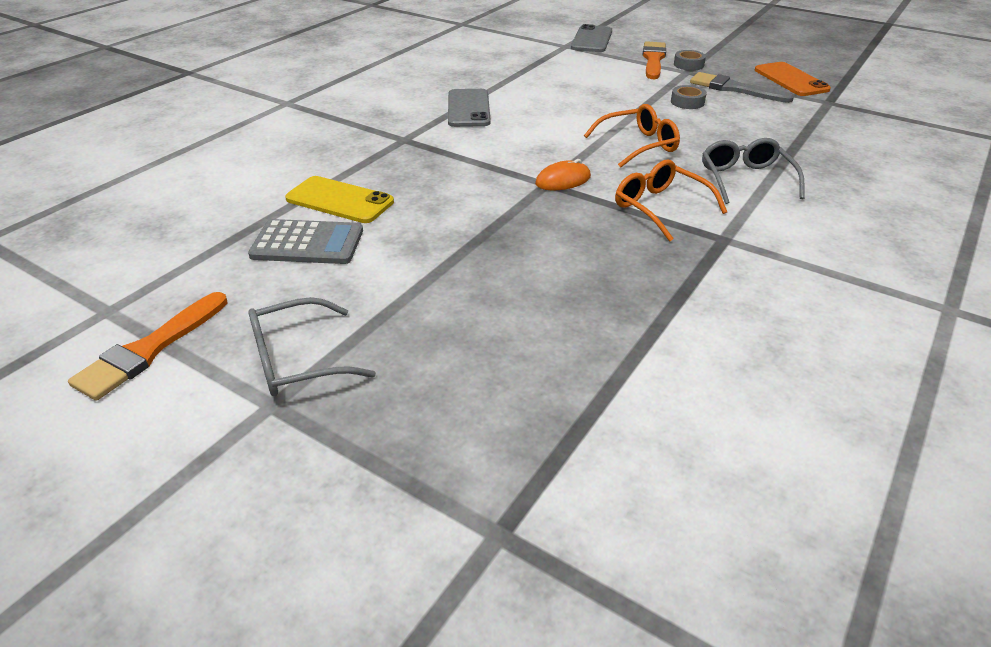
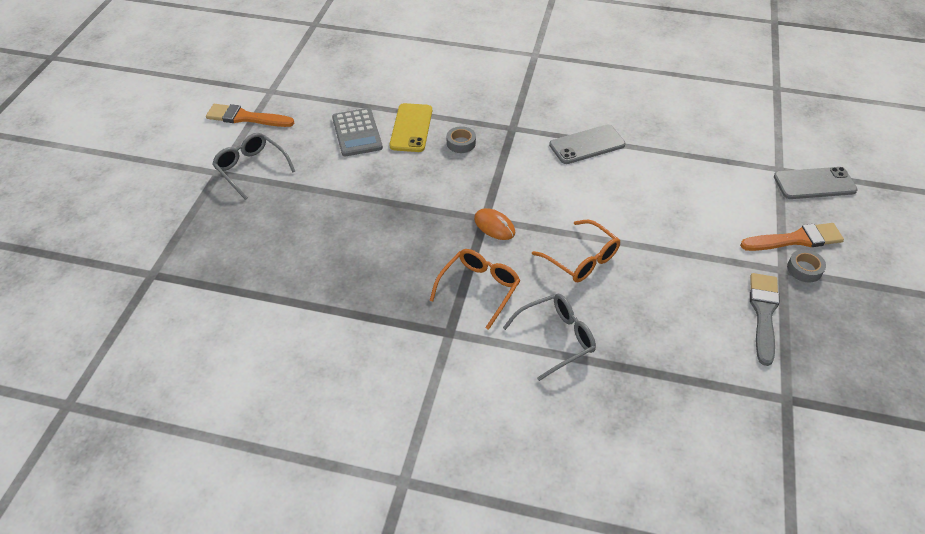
camera: 70 degrees right, 10 degrees up
(687, 102) = (700, 280): grey tape -> grey tape (461, 143)
(791, 80) = (830, 362): orange phone -> none

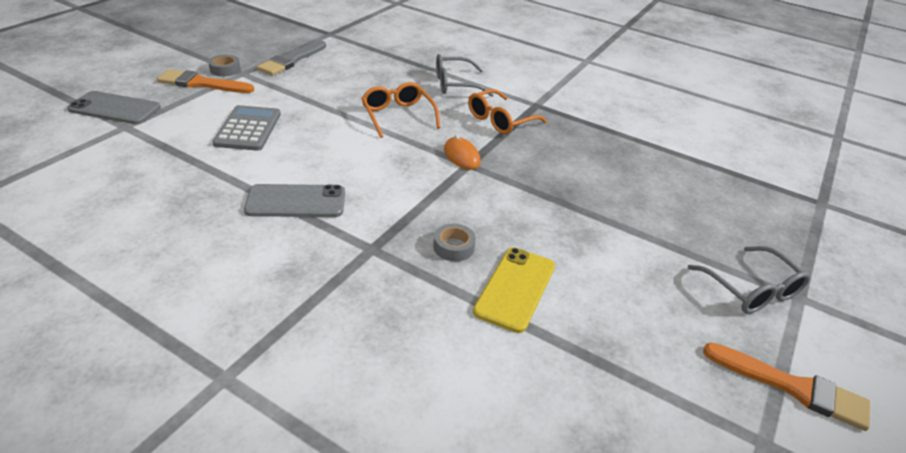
camera: 165 degrees left, 10 degrees down
(357, 133) = (599, 303): grey calculator -> grey calculator (248, 129)

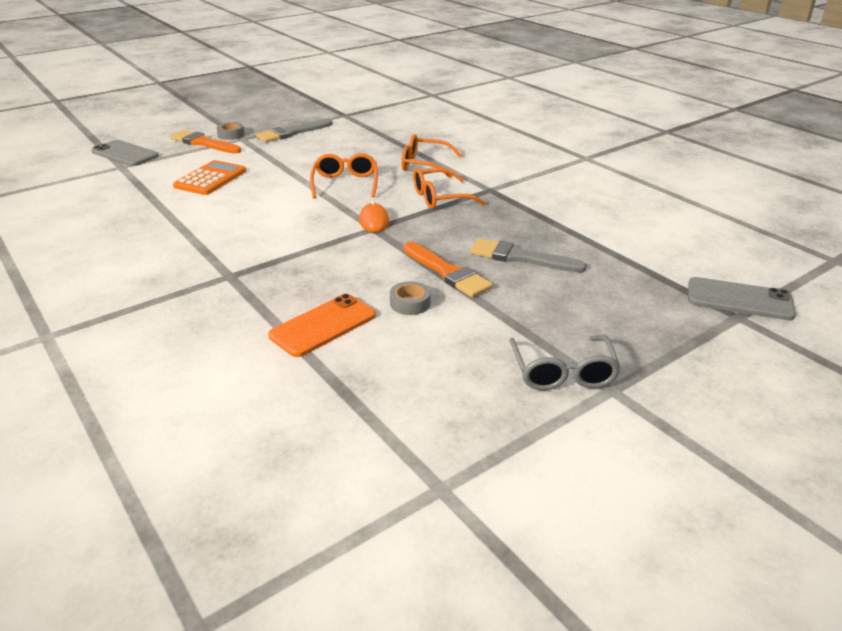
camera: 25 degrees right, 5 degrees down
(248, 129) = (210, 179): grey calculator -> orange calculator
(296, 201) = (201, 234): grey phone -> grey phone (739, 299)
(453, 247) = (299, 286): grey tape -> grey tape (410, 303)
(455, 84) = (424, 165): grey glasses -> orange glasses
(515, 289) = (323, 325): yellow phone -> orange phone
(621, 175) = (520, 257): none -> grey brush
(792, 387) = (519, 456): orange brush -> orange brush (447, 272)

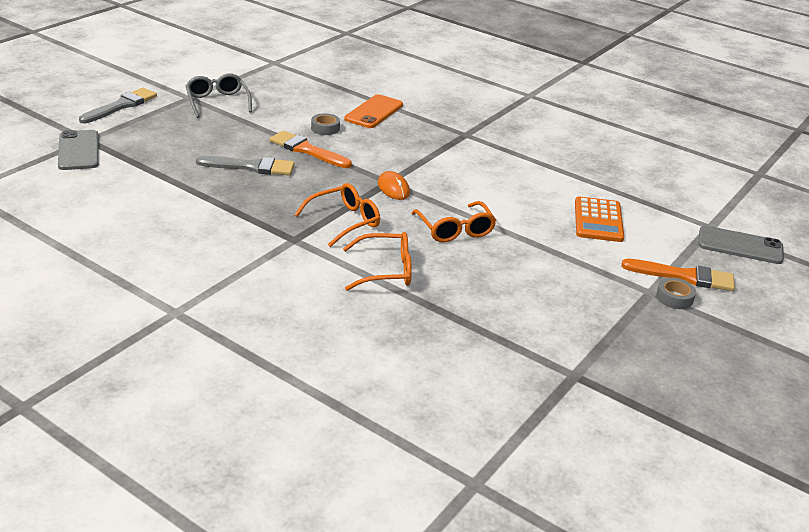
camera: 160 degrees right, 0 degrees up
(292, 133) = (603, 314): grey brush -> grey brush (121, 106)
(739, 299) = (78, 150): grey phone -> grey phone turned 75 degrees clockwise

